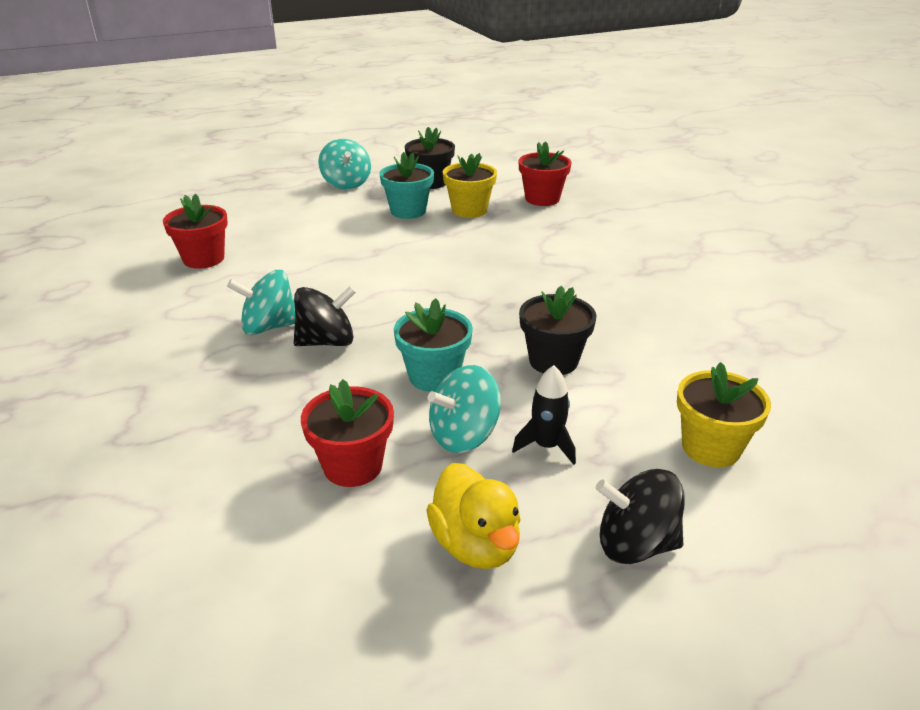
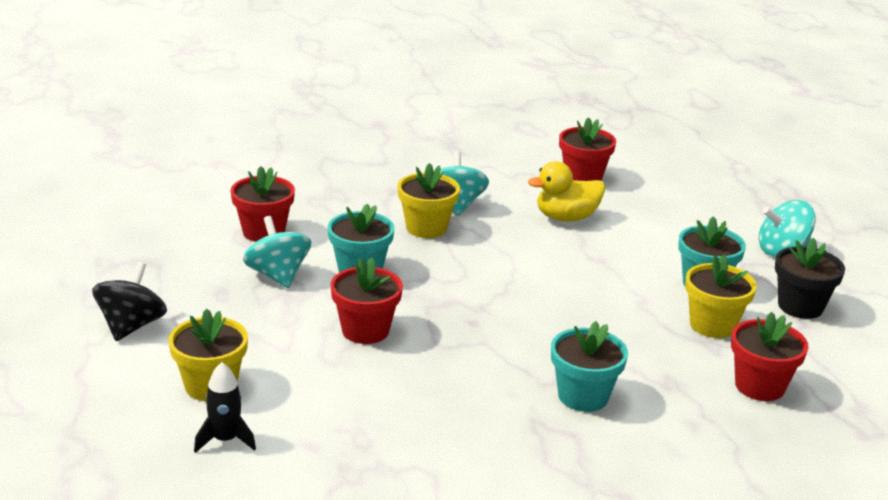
camera: 95 degrees right, 5 degrees down
(326, 342) = (426, 228): black spinning top -> yellow flower pot
(476, 544) = (167, 268): yellow duck -> yellow duck (566, 217)
(546, 446) = (249, 308): black rocket -> black rocket (225, 440)
(553, 361) = (365, 330): black flower pot -> red flower pot
(594, 255) = (583, 396): none -> turquoise flower pot

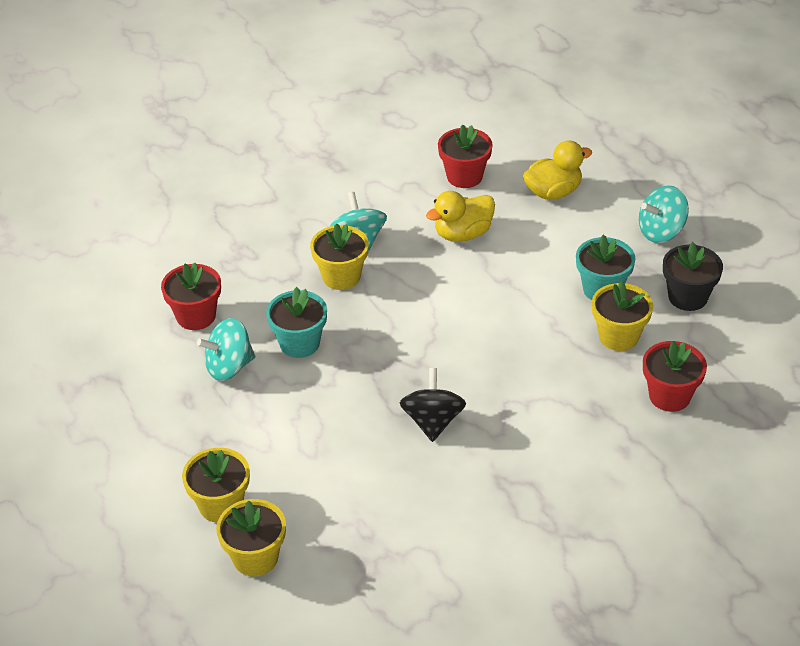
camera: 10 degrees left, 15 degrees up
(131, 326) = (125, 456): black spinning top -> black spinning top (433, 421)
(225, 440) = (255, 558): black rocket -> yellow flower pot
(278, 275) = (229, 367): turquoise spinning top -> turquoise spinning top turned 75 degrees counterclockwise
(365, 330) = (328, 413): red flower pot -> none
(583, 396) = (530, 442): turquoise flower pot -> none
(672, 203) = (553, 192): none -> yellow duck

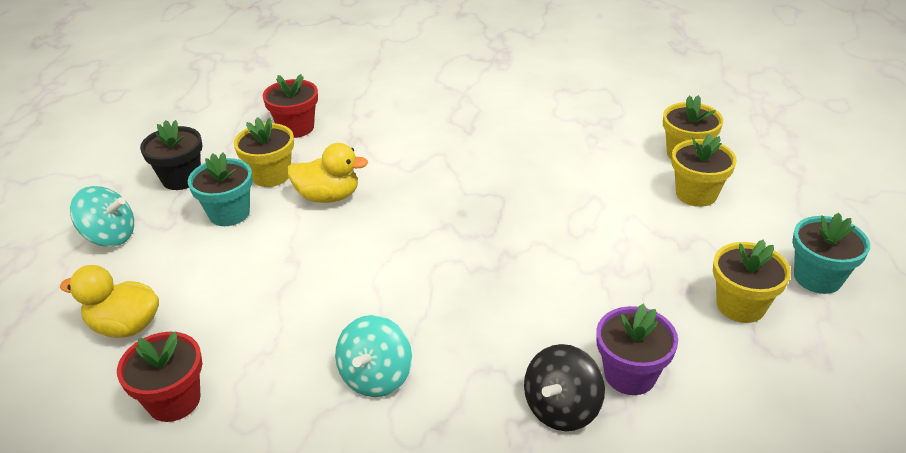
camera: 145 degrees left, 5 degrees down
(196, 316) = (630, 375): red flower pot -> purple flower pot
(229, 367) = (624, 300): turquoise spinning top -> none
(299, 343) = (537, 291): turquoise flower pot -> turquoise flower pot (817, 277)
(341, 276) = (435, 341): yellow flower pot -> yellow flower pot (740, 305)
(433, 421) = (478, 180): black spinning top -> black spinning top (561, 408)
(463, 234) = (267, 326): yellow duck -> yellow duck (328, 196)

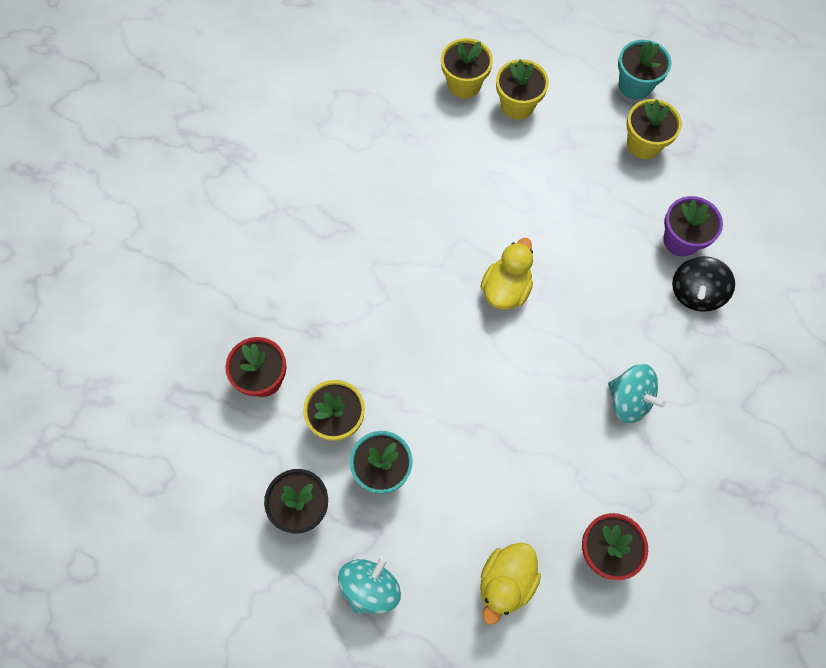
camera: 70 degrees left, 30 degrees up
(328, 196) = (396, 377): yellow duck -> yellow duck (506, 289)
(561, 408) = (695, 293): black spinning top -> black spinning top turned 60 degrees clockwise

